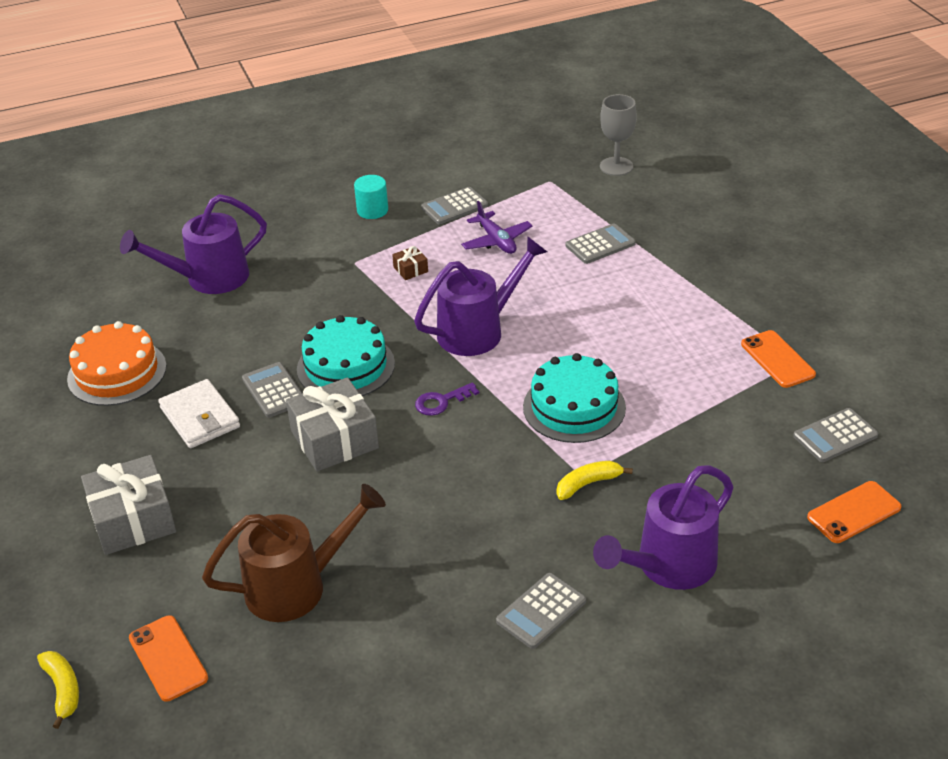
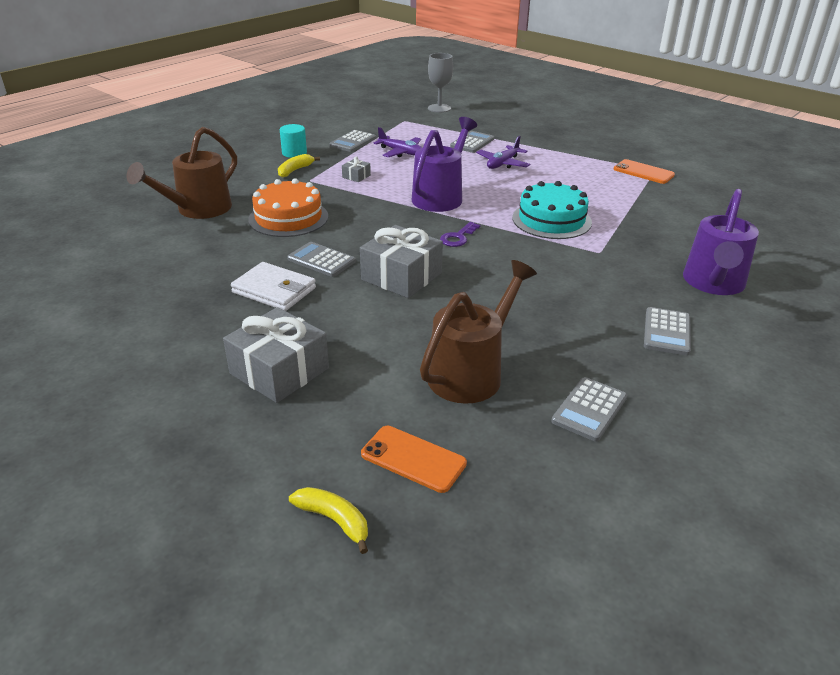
camera: 30 degrees left, 5 degrees down
(117, 372) = (168, 280): orange cake -> orange cake (288, 218)
(207, 278) = (197, 210): purple watering can -> brown watering can
(346, 366) = (364, 234): turquoise cake -> none
(410, 269) = (356, 176): brown gift -> grey gift
(588, 484) = (609, 256): yellow banana -> yellow banana (295, 170)
(604, 294) = (503, 164): none -> purple plane
(835, 436) = (720, 198): grey calculator -> grey calculator (589, 409)
(854, 512) = (778, 229): orange phone -> none

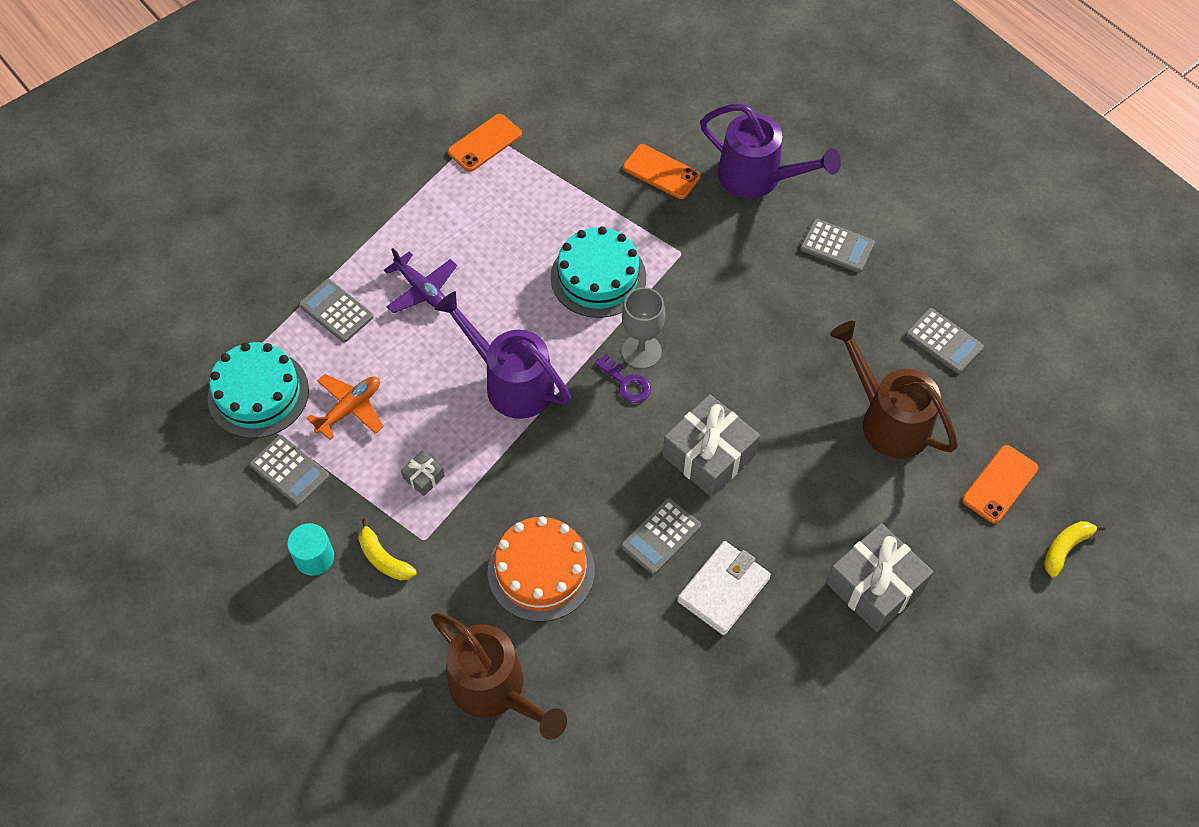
camera: 80 degrees left, 25 degrees up
(401, 152) = (350, 409): purple plane -> orange plane
(403, 130) = (258, 394): none -> turquoise cake
(439, 108) = (175, 328): grey goblet -> grey goblet (641, 351)
(677, 238) = (661, 172): none -> orange phone

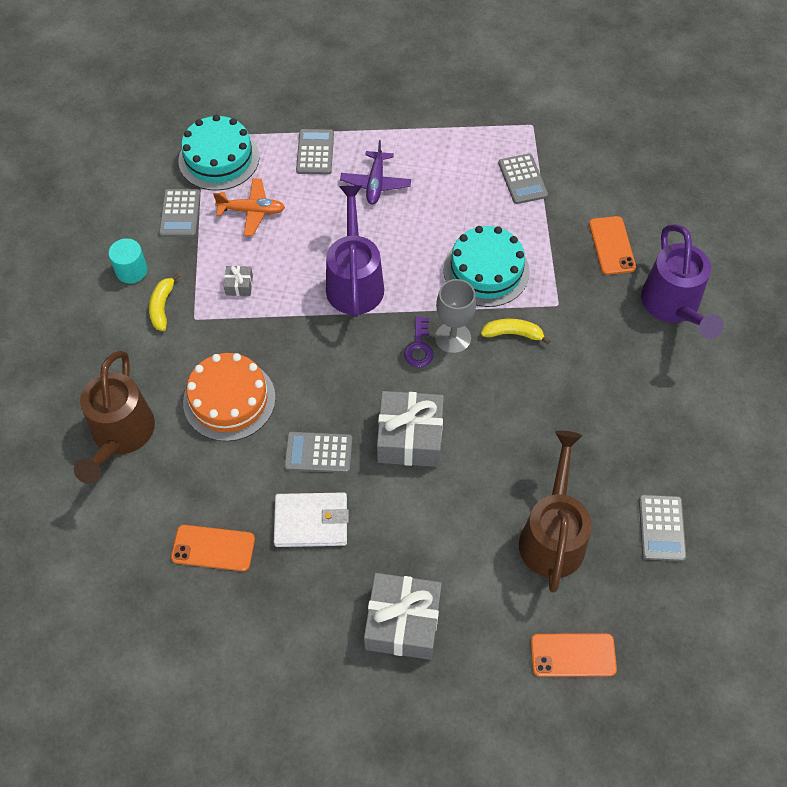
camera: 50 degrees right, 0 degrees up
(485, 143) = (523, 133): orange phone -> orange phone (213, 548)
(837, 246) = (669, 397): grey calculator -> grey calculator (522, 179)
(1065, 548) = (561, 744): yellow banana -> yellow banana (513, 334)

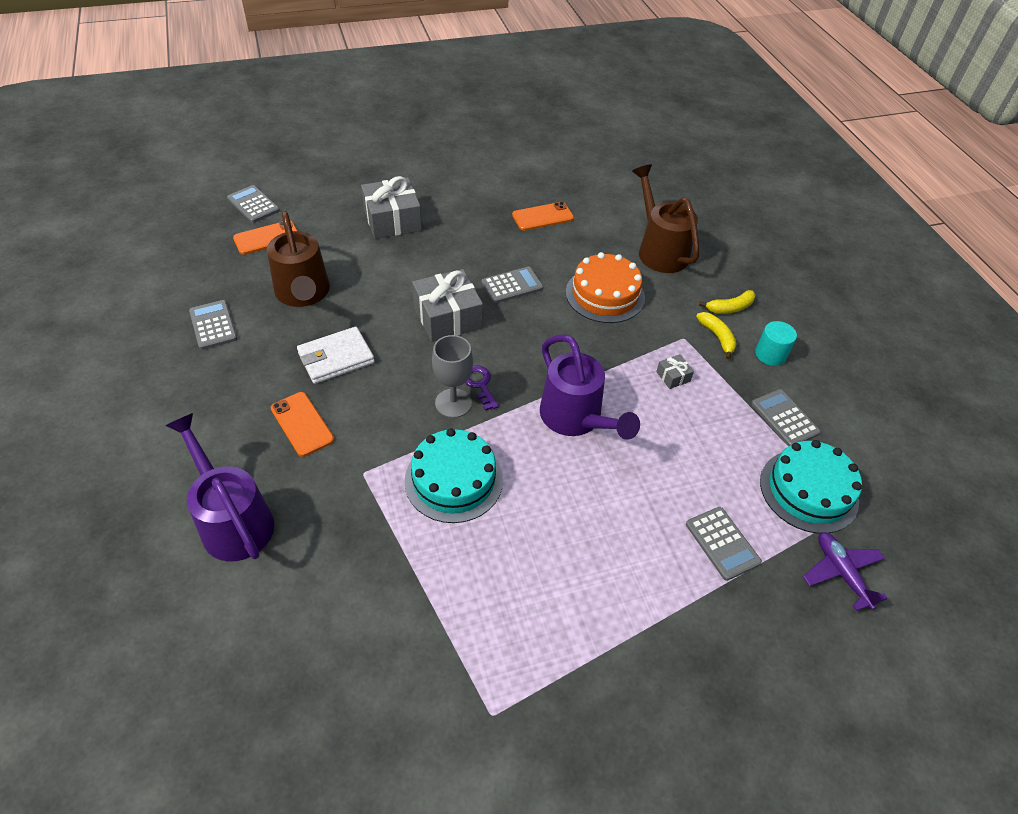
camera: 150 degrees right, 10 degrees down
(252, 211) = (724, 448): orange plane -> none
(311, 521) = (488, 248): white wallet -> white wallet (336, 358)
(375, 183) = (629, 533): purple plane -> purple plane (841, 573)
(513, 334) = (397, 428): yellow banana -> yellow banana (730, 308)
(522, 179) = (466, 615): grey calculator -> grey calculator (253, 204)
(612, 245) = (323, 567): orange phone -> orange phone (302, 424)

